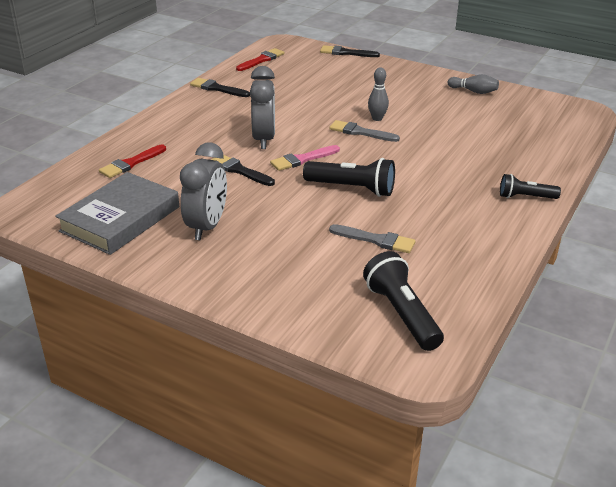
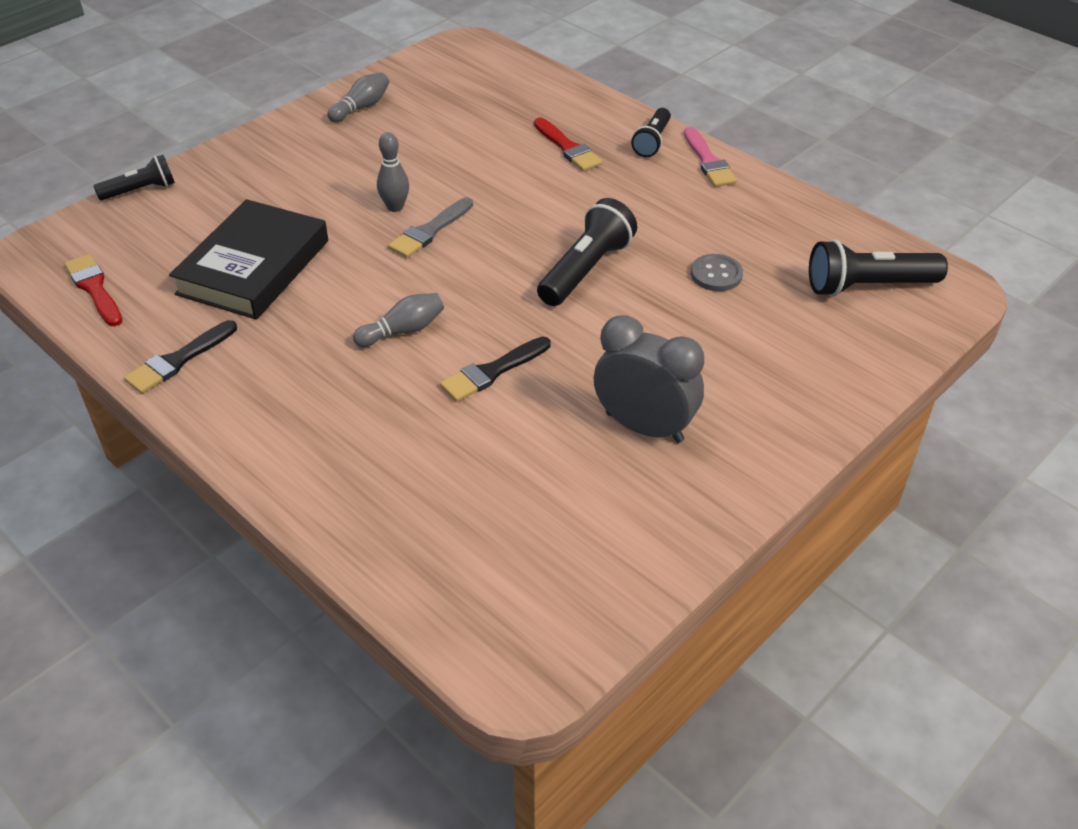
camera: 75 degrees left, 10 degrees up
(120, 219) = (594, 527): grey book -> none
(131, 163) = (413, 502): red brush -> red brush (568, 148)
(264, 139) = (403, 331): grey clock -> grey bowling pin
(298, 91) = (254, 267): none -> black book
(302, 159) = (486, 301): pink brush -> pink brush (708, 161)
(346, 53) = (141, 190): black brush -> black flashlight
(376, 240) = (716, 274): grey brush -> grey button

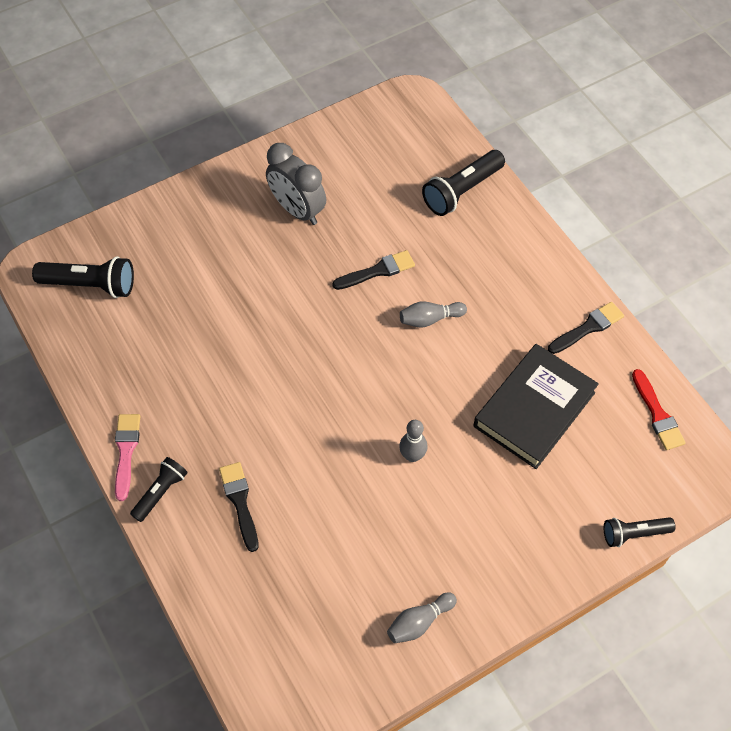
camera: 165 degrees left, 15 degrees up
(430, 231) = (389, 418): grey brush -> none
(568, 148) = (240, 502): red brush -> black brush
(586, 269) = (282, 347): black flashlight -> black flashlight (462, 191)
(716, 274) = (190, 320): grey button -> none

